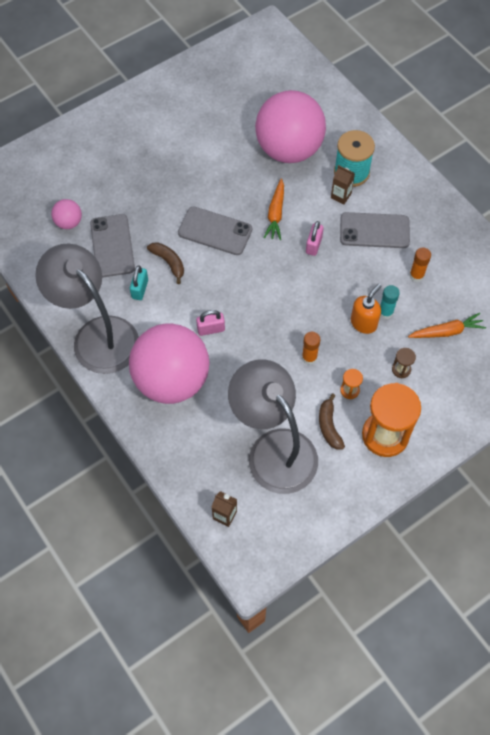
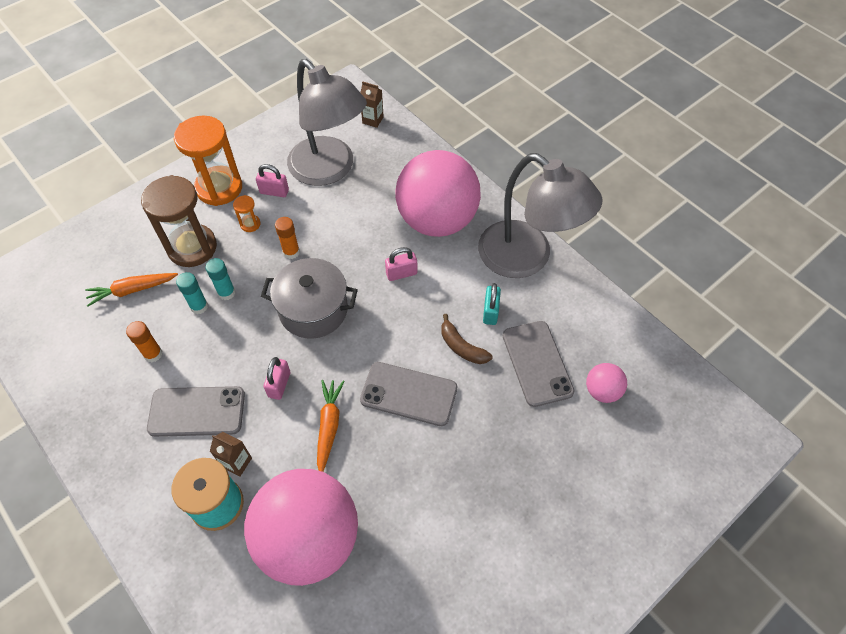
camera: 175 degrees right, 5 degrees down
(288, 302) = (313, 310): none -> grey pot
(329, 426) = (274, 192): brown banana -> pink padlock
(364, 323) = (226, 293): orange soap dispenser -> turquoise glue stick
(401, 369) = (192, 247): brown hourglass -> brown hourglass, size x2.38

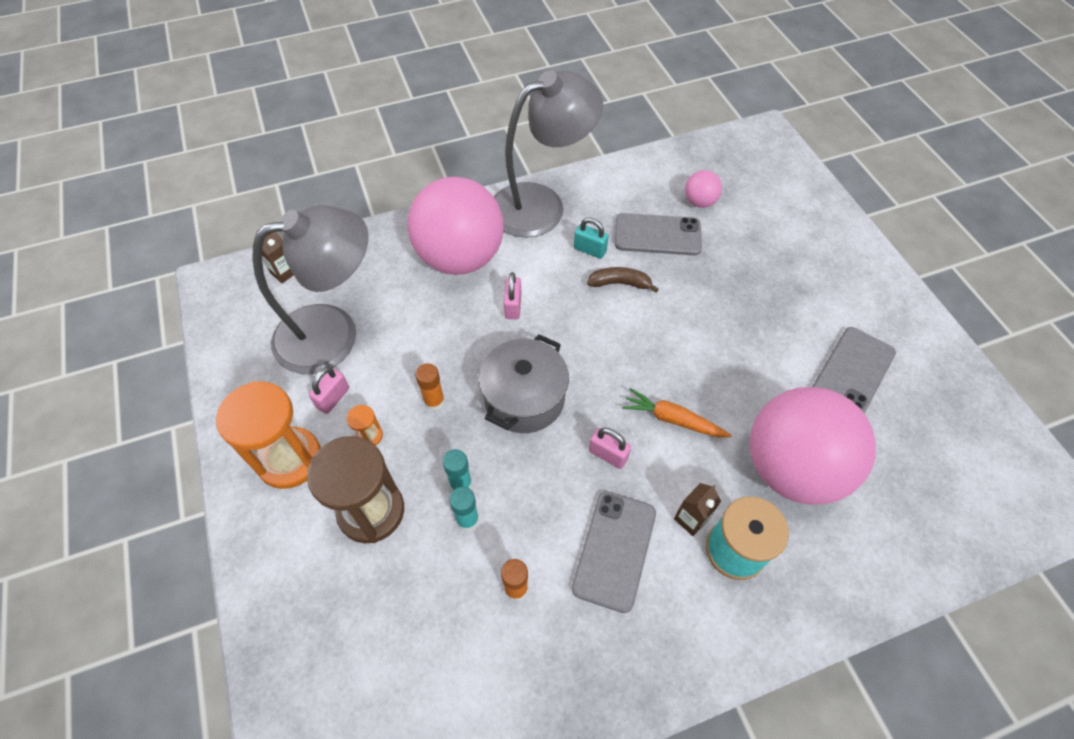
camera: 70 degrees left, 0 degrees up
(132, 290) = (404, 600): orange carrot -> none
(409, 394) = (657, 340): grey phone -> grey phone (853, 371)
(462, 347) = (620, 283): brown banana -> brown banana turned 150 degrees counterclockwise

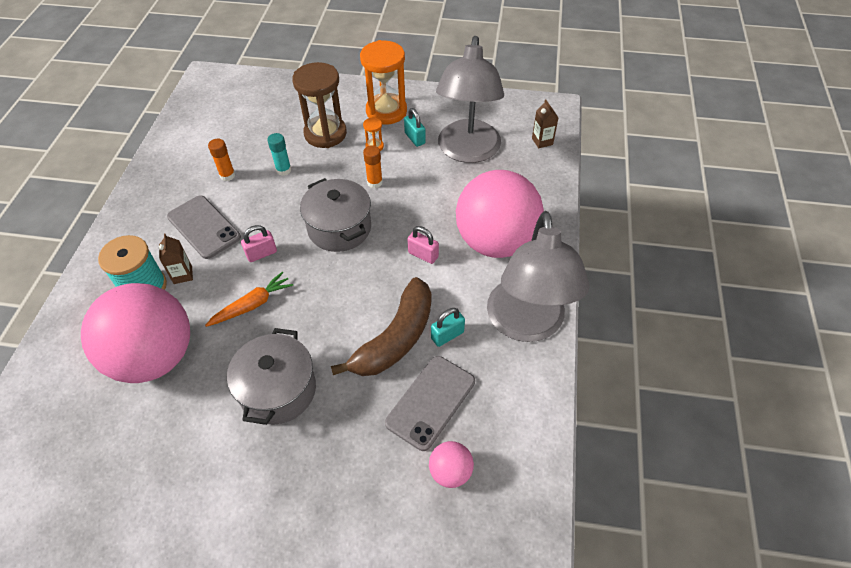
camera: 120 degrees right, 5 degrees down
(333, 398) = (415, 138): pink padlock -> turquoise padlock
(461, 484) = (307, 175): turquoise glue stick -> none
(620, 283) = (395, 338): brown banana -> brown banana, size x1.95
(733, 341) = (278, 390): none -> grey pot
(853, 371) = (175, 468): grey phone -> none

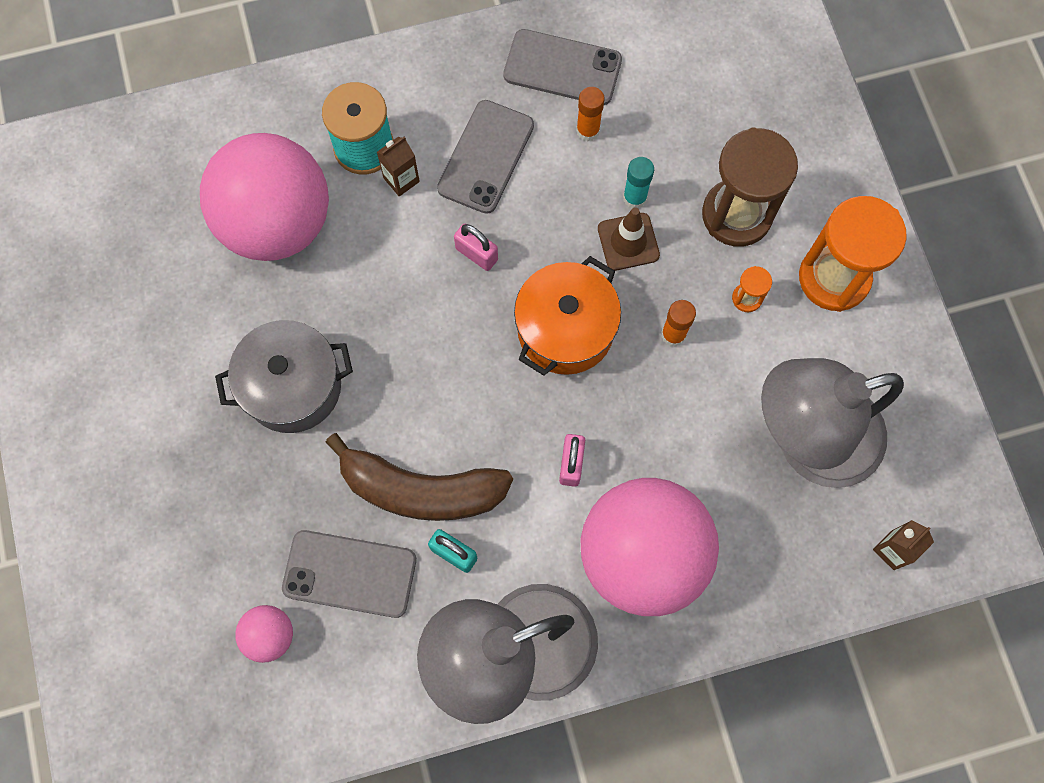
camera: 65 degrees right, 20 degrees up
(180, 173) = (562, 68): none -> grey phone
(252, 305) = (394, 289): orange carrot -> none
(307, 182) = (628, 242): none -> brown traffic cone
(339, 228) = (565, 329): grey pot -> orange pot
(415, 138) = (795, 349): turquoise padlock -> none

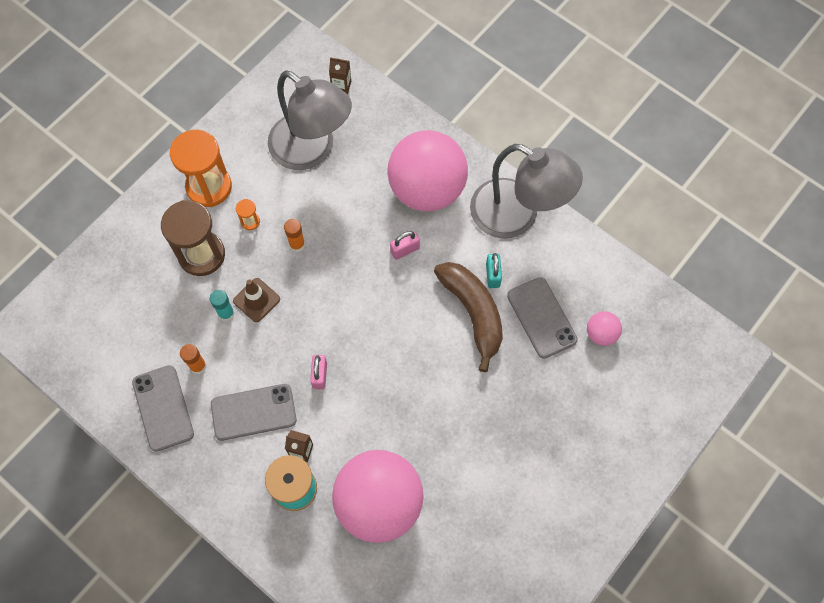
camera: 125 degrees left, 5 degrees down
(293, 386) = (468, 419): grey pot -> none
(565, 329) = (332, 299): orange pot -> none

